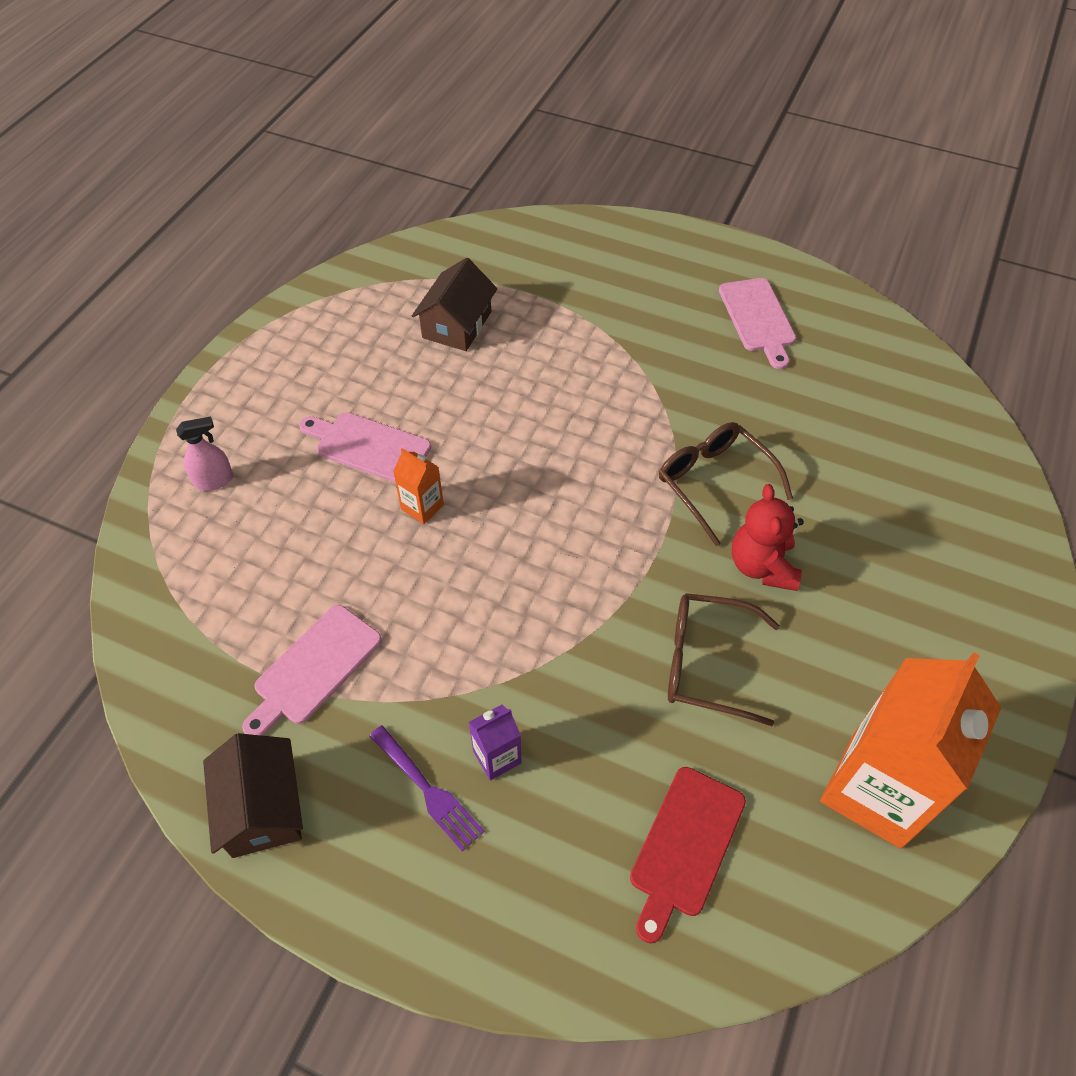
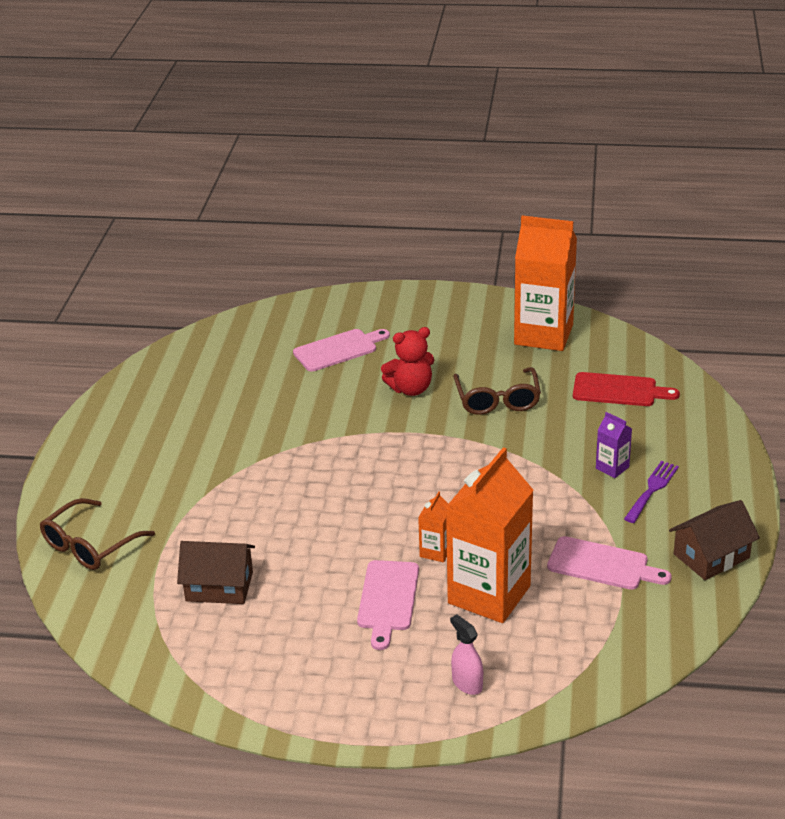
camera: 105 degrees left, 20 degrees down
(327, 536) = (489, 594): none -> orange carton
(714, 483) = (347, 417): brown glasses -> brown glasses (90, 545)
(758, 318) = (162, 421): pink cutting board -> pink cutting board (338, 349)

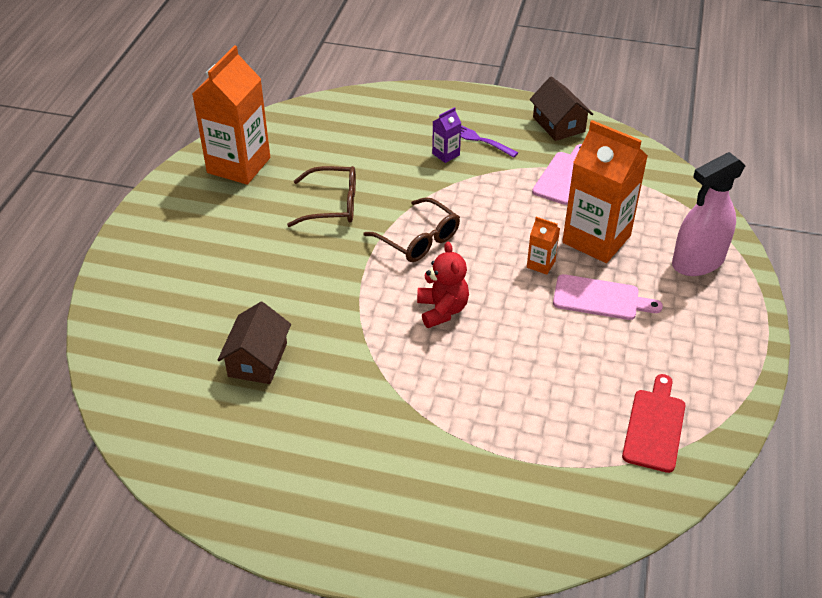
camera: 85 degrees left, 10 degrees up
(90, 545) = (506, 526): brown glasses -> brown glasses (418, 239)
(219, 586) = (578, 413): brown house -> brown house (257, 360)
(338, 349) = (205, 305): pink cutting board -> none
(410, 389) = (296, 258): red teddy bear -> red teddy bear (442, 310)
(467, 683) = (697, 262): pink spray bottle -> pink spray bottle, size x2.06
(619, 390) = (341, 135): red cutting board -> red cutting board (654, 426)

